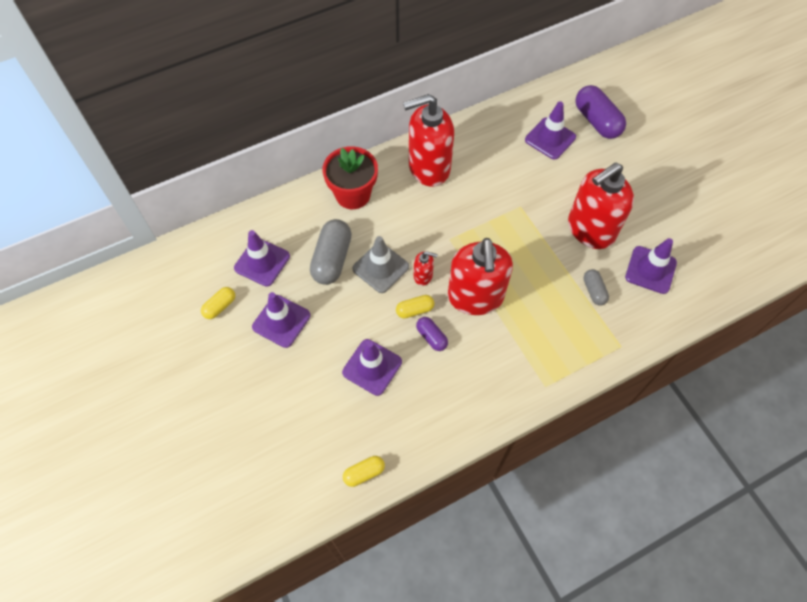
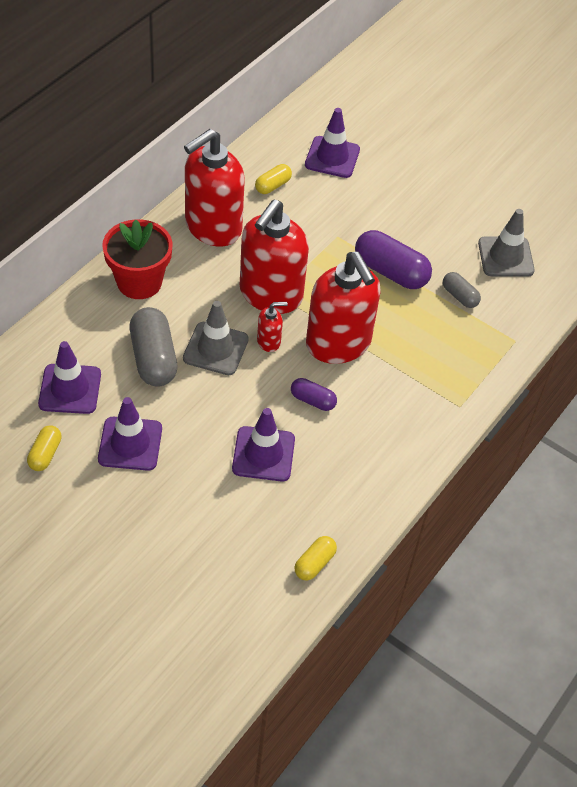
camera: 30 degrees left, 10 degrees down
(415, 310) = (279, 379): yellow capsule -> yellow capsule (273, 185)
(590, 229) = (424, 237): red soap dispenser -> red soap dispenser (270, 294)
(597, 121) = (373, 125): purple capsule -> purple capsule (390, 272)
(650, 270) = (505, 257): purple traffic cone -> grey traffic cone

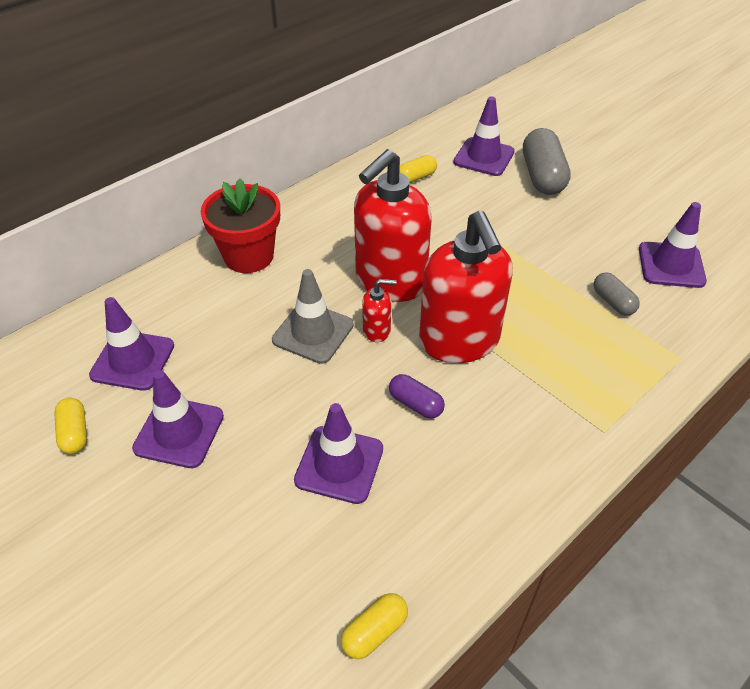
camera: 15 degrees right, 5 degrees down
(45, 454) = (74, 433): yellow capsule -> yellow capsule turned 45 degrees counterclockwise
(153, 358) = (238, 336): grey capsule -> grey capsule (542, 176)
(212, 227) = (343, 210): red soap dispenser -> none
(390, 272) = (533, 269): purple capsule -> none
(505, 257) = (671, 265): grey traffic cone -> purple traffic cone

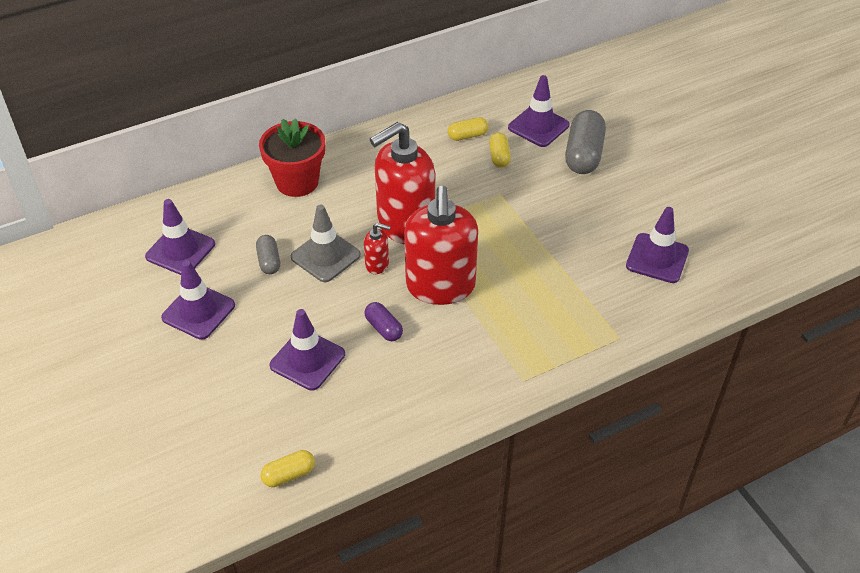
camera: 15 degrees right, 0 degrees up
(74, 433) = (124, 296): yellow capsule -> yellow capsule (499, 157)
(613, 302) = (587, 280): grey capsule -> grey capsule (269, 261)

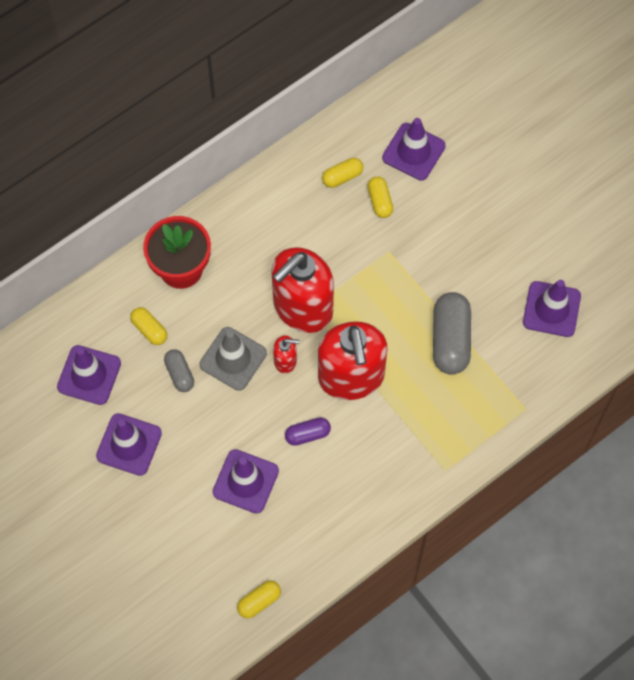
camera: 10 degrees left, 20 degrees up
(251, 223) = (149, 329): none -> yellow capsule
(383, 328) = (307, 434): purple capsule -> purple capsule turned 60 degrees counterclockwise
(583, 155) = (465, 185): grey capsule -> grey capsule (450, 339)

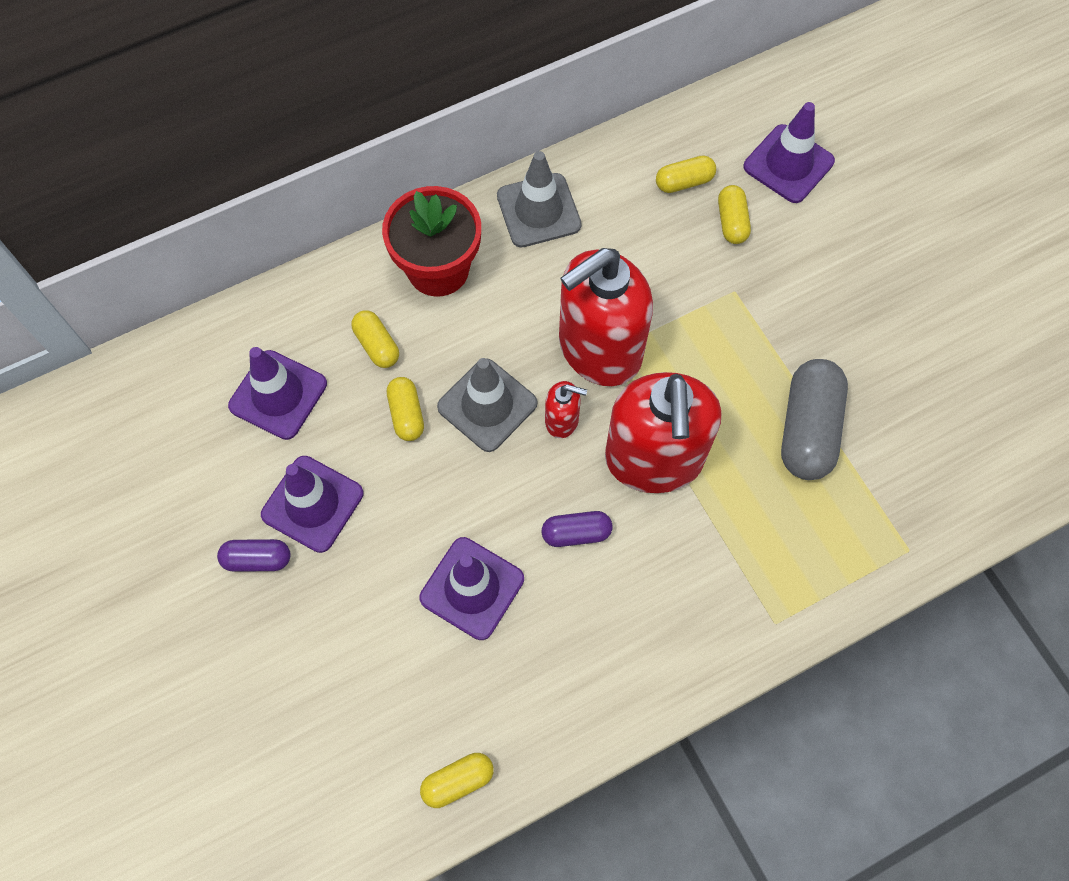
camera: 10 degrees right, 0 degrees up
(100, 486) = (257, 559): none -> purple capsule
(179, 374) = (406, 414): grey capsule -> yellow capsule
(243, 214) = (538, 210): none -> grey traffic cone
(551, 309) = (963, 409): purple traffic cone -> none

